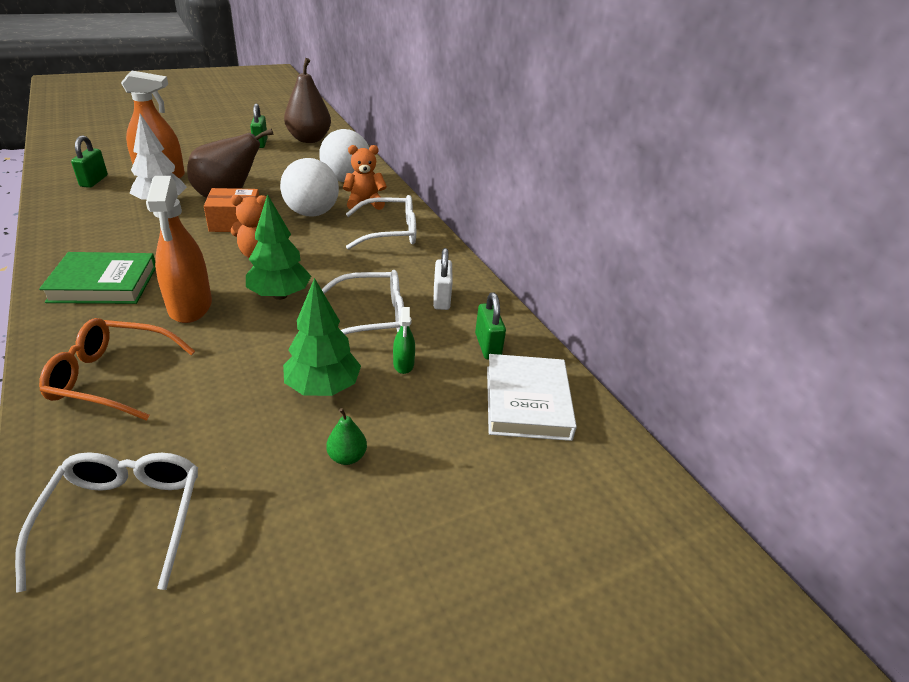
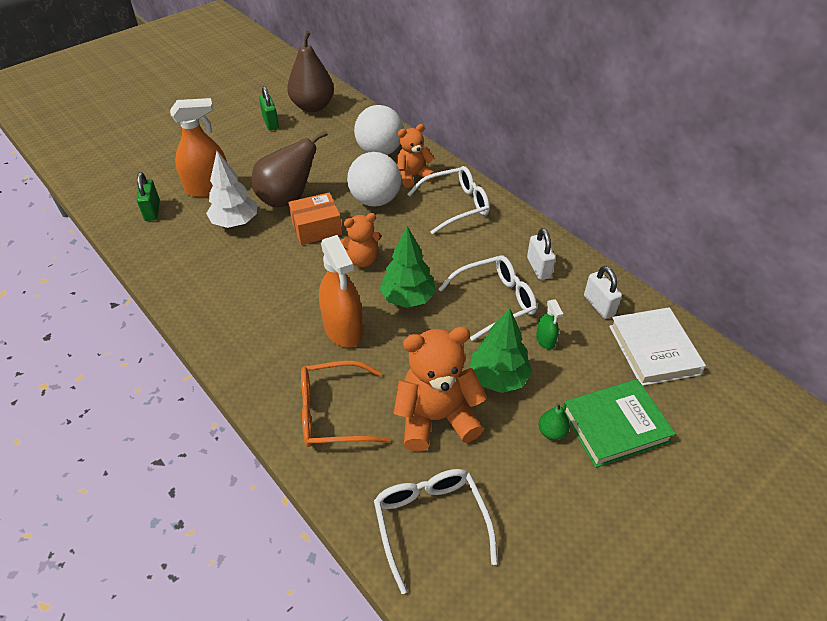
camera: 10 degrees left, 10 degrees up
(103, 284) = (254, 325): green book -> green book (615, 426)
(222, 409) = (436, 418): none -> orange teddy bear
(487, 346) = (599, 305): green padlock -> white padlock

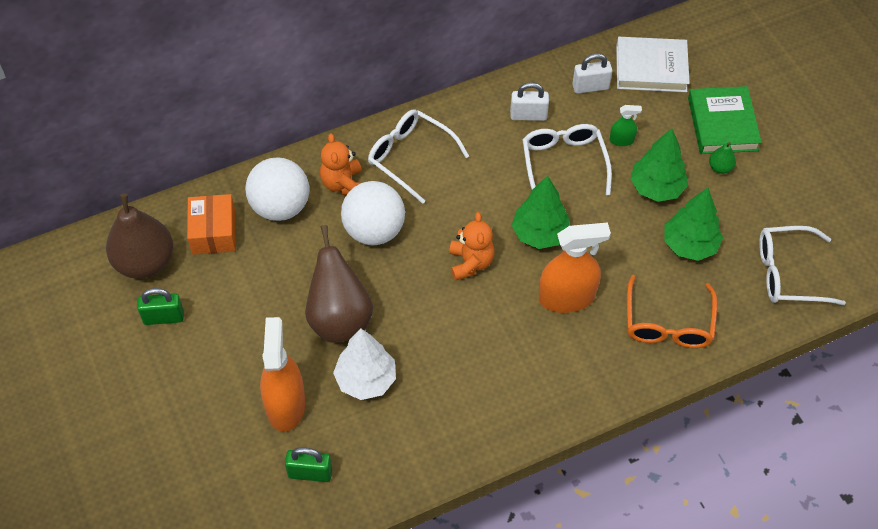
camera: 75 degrees left, 10 degrees up
(316, 228) = (404, 297): orange box -> orange box (213, 232)
(436, 418) = (689, 245): orange teddy bear -> green tree
(456, 205) = (410, 157): white glasses -> white glasses turned 45 degrees counterclockwise

